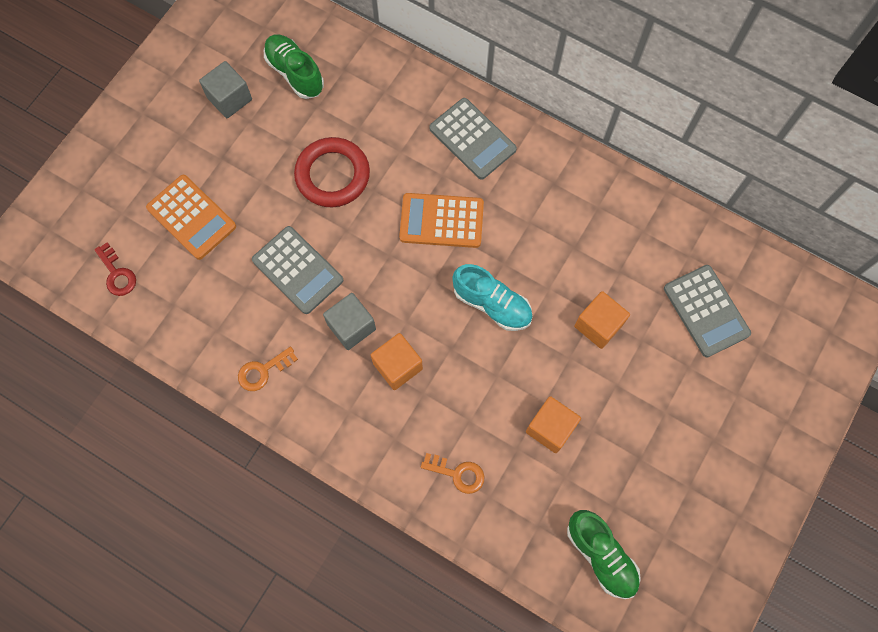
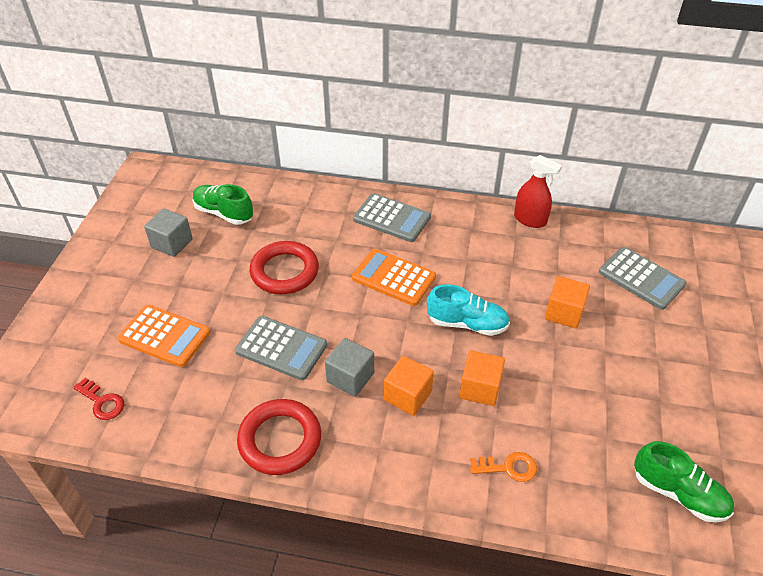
camera: 20 degrees left, 25 degrees down
(263, 371) = (280, 440): orange key -> red ring
(441, 221) = (393, 277): orange calculator -> orange calculator turned 45 degrees clockwise
(550, 428) = (570, 401): orange cube -> orange cube (480, 388)
(625, 191) = (530, 220): none -> red spray bottle

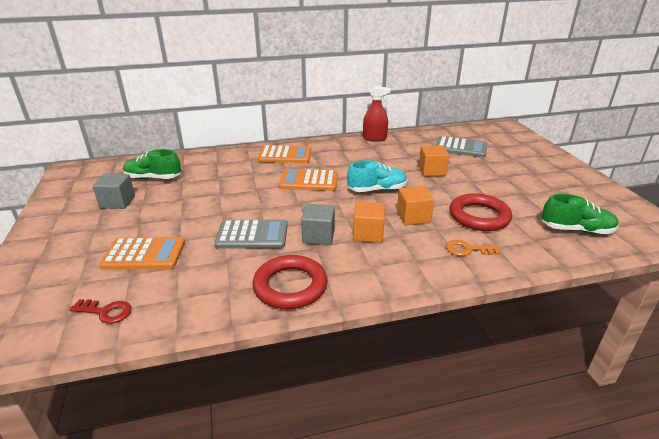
camera: 25 degrees left, 15 degrees down
(284, 271) = (224, 196): red ring -> red ring (479, 216)
(392, 218) = (285, 155): grey calculator -> orange calculator
(508, 467) = (468, 249): orange key -> orange key turned 150 degrees counterclockwise

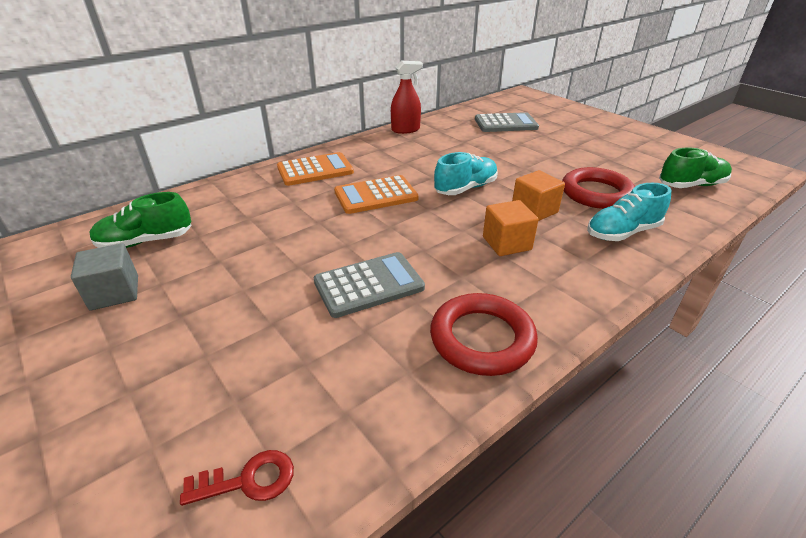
camera: 25 degrees left, 5 degrees up
(144, 254) = (232, 362): orange calculator -> none
(318, 236) = (453, 262): grey cube -> none
(432, 171) = (502, 154): orange cube -> none
(468, 249) = (622, 232): orange key -> turquoise shoe

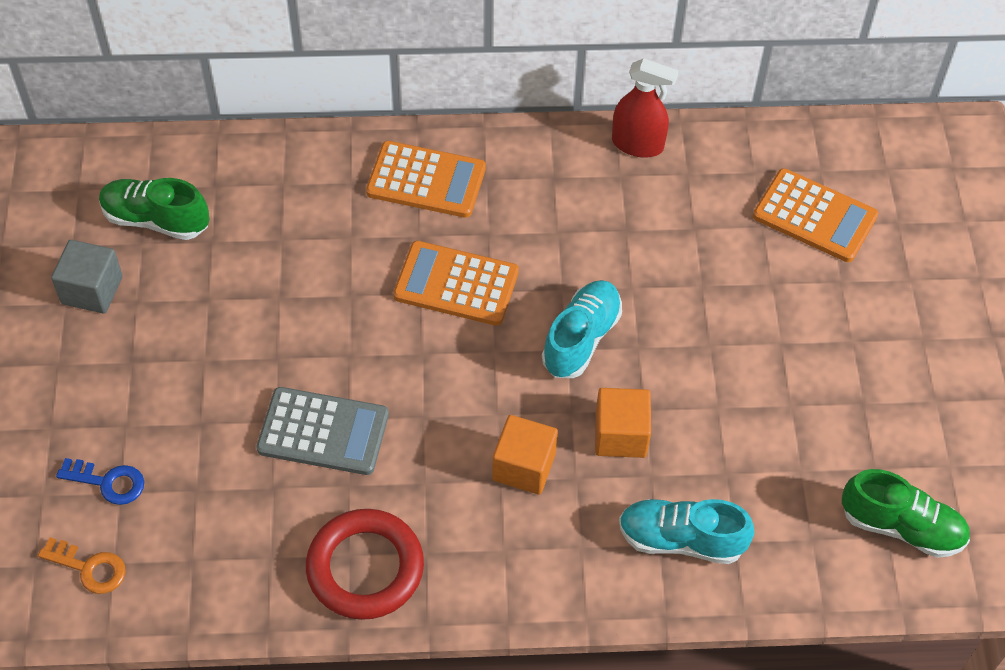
camera: 35 degrees right, 20 degrees up
(217, 401) = (108, 482): none -> blue key
(248, 480) = (89, 568): red key -> orange key
(465, 188) = (581, 339): turquoise shoe -> turquoise shoe turned 60 degrees counterclockwise
(505, 124) = (814, 216): grey calculator -> orange calculator
(596, 193) = (742, 456): red ring -> none

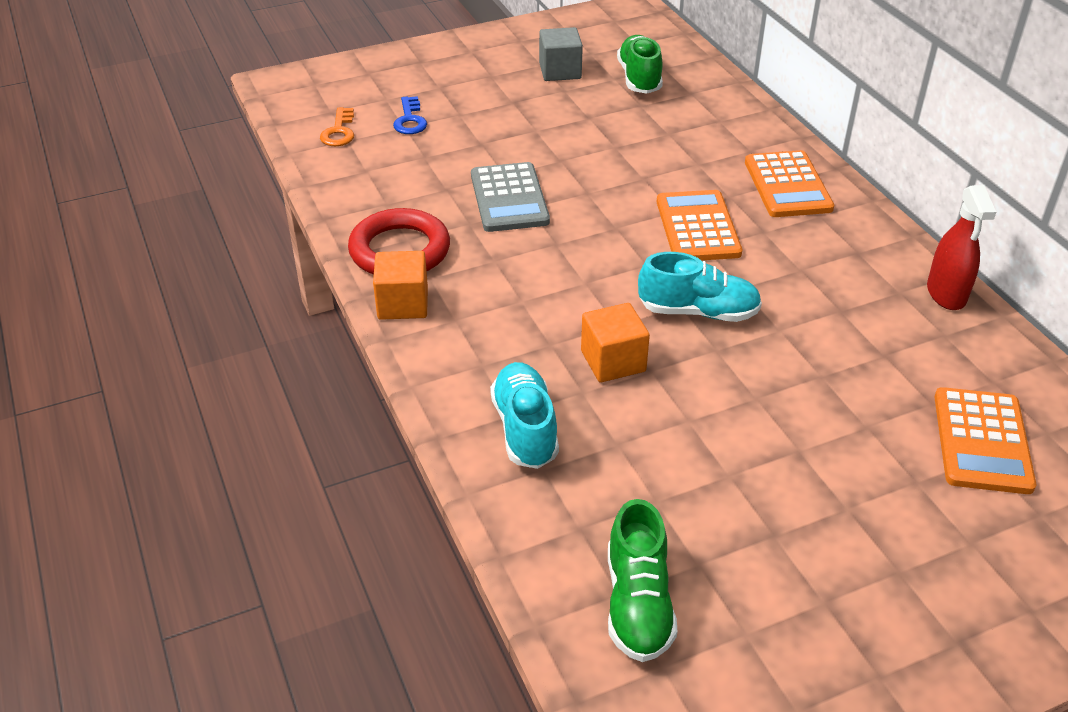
camera: 70 degrees right, 15 degrees down
(524, 467) = (543, 310): orange cube -> orange cube (403, 304)

